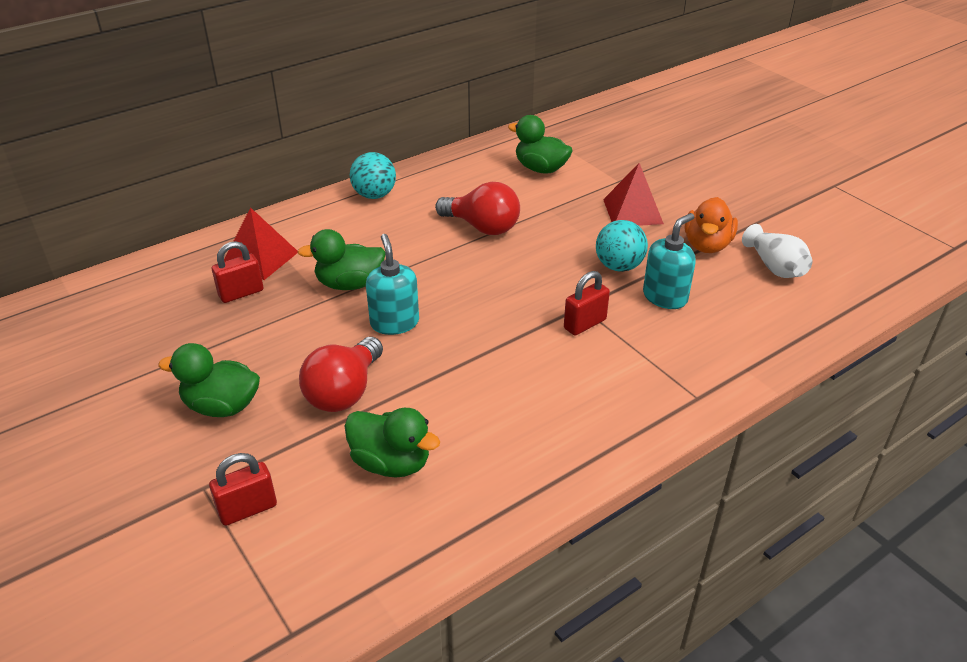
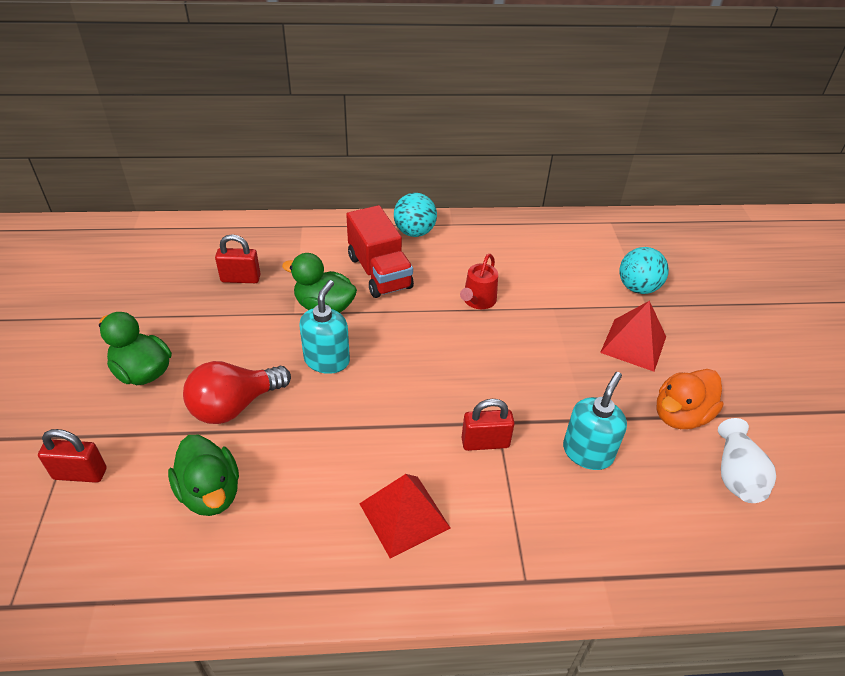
camera: 30 degrees right, 5 degrees up
(260, 258) = (281, 253): red pyramid -> red pyramid (404, 515)
(373, 238) = (379, 272): none -> red truck
(482, 227) = (478, 301): red light bulb -> red watering can
(540, 169) = (580, 263): green duck -> none
(619, 266) = (569, 397): turquoise ball -> turquoise ball (637, 288)
(665, 297) = (587, 452): turquoise soap dispenser -> turquoise soap dispenser turned 45 degrees counterclockwise

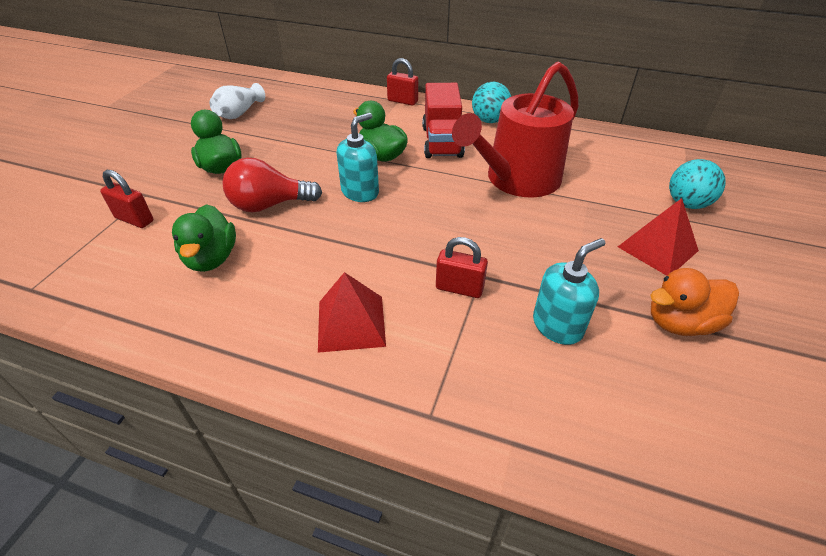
camera: 25 degrees right, 0 degrees up
(240, 279) = (330, 124): red padlock -> red padlock (402, 101)
(478, 301) = (517, 179): red watering can -> red watering can, size x2.31
(736, 475) = (721, 398): white vase -> white vase (239, 113)

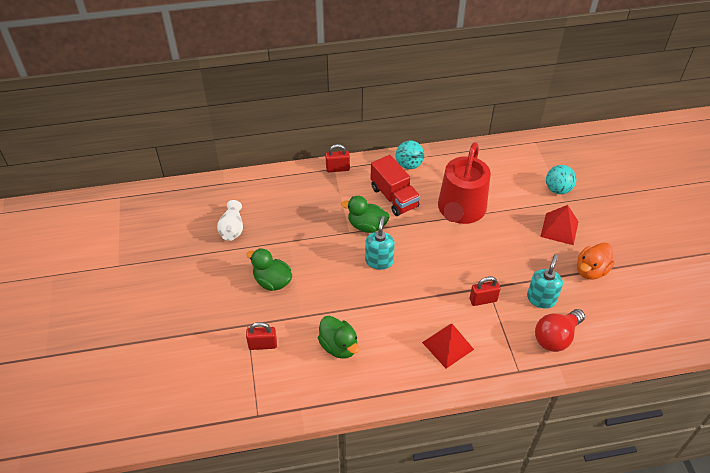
camera: 30 degrees left, 5 degrees up
(269, 205) = (334, 295): red light bulb -> red light bulb (556, 337)

